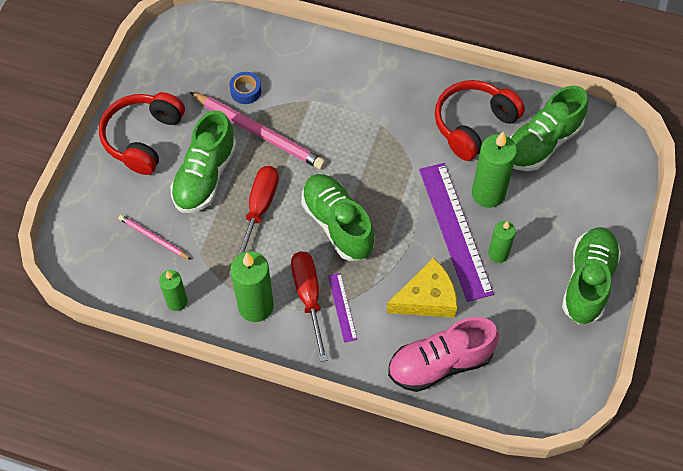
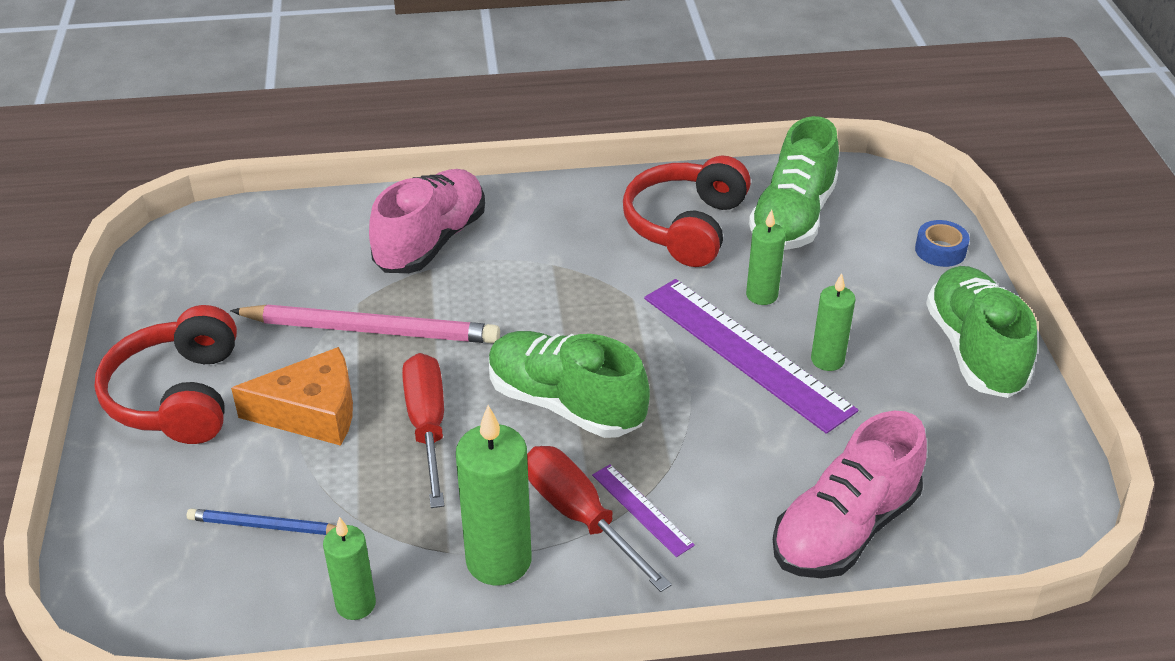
camera: 25 degrees left, 20 degrees down
(153, 238) = (265, 526): pink pencil -> blue pencil
(205, 176) = (312, 412): green shoe -> orange cheese
(245, 91) = (321, 287): blue tape -> blue tape (940, 250)
(320, 80) = (431, 241): none -> pink shoe
(426, 298) = (764, 451): yellow cheese -> none
(488, 193) = (762, 295): green candle -> green candle, size x0.59

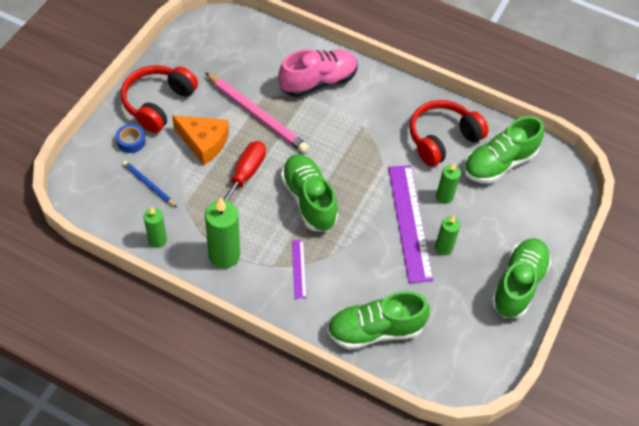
camera: 30 degrees right, 15 degrees up
(579, 516) = (271, 256): red screwdriver -> none
(844, 529) = (375, 330): pink shoe -> green shoe
(940, 250) = (555, 223): blue tape -> blue tape (131, 141)

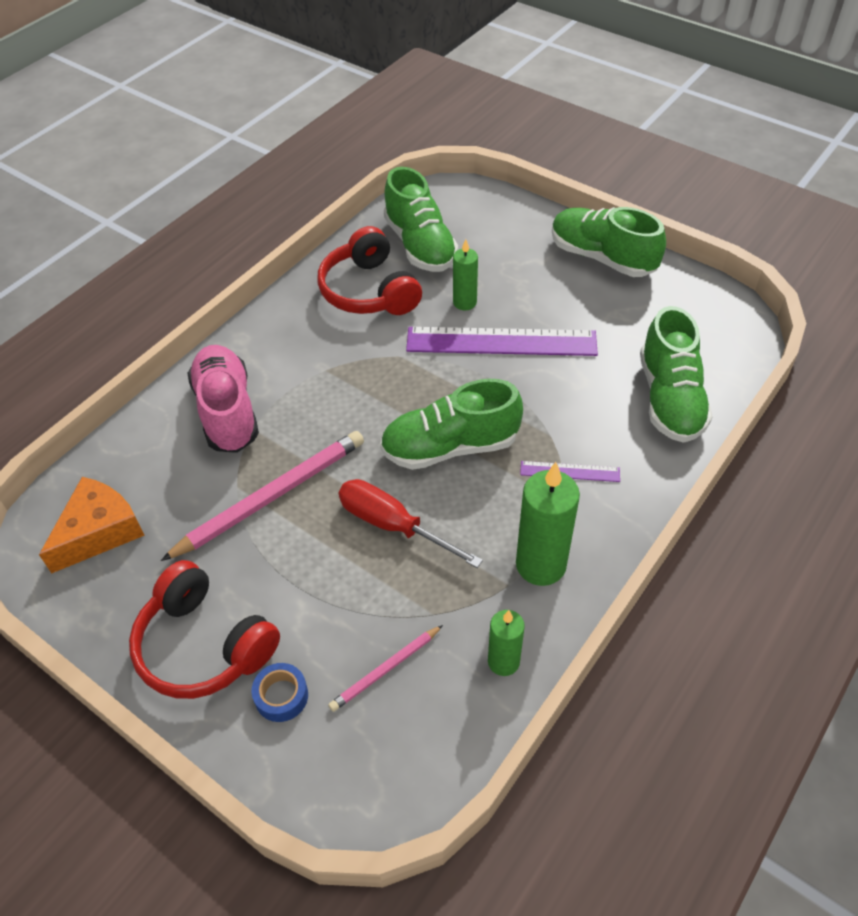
camera: 75 degrees left, 5 degrees down
(149, 185) = (386, 670): blue pencil -> pink pencil
(203, 142) = (310, 578): orange cheese -> orange cheese (99, 531)
(443, 248) = (544, 315): green candle -> none

